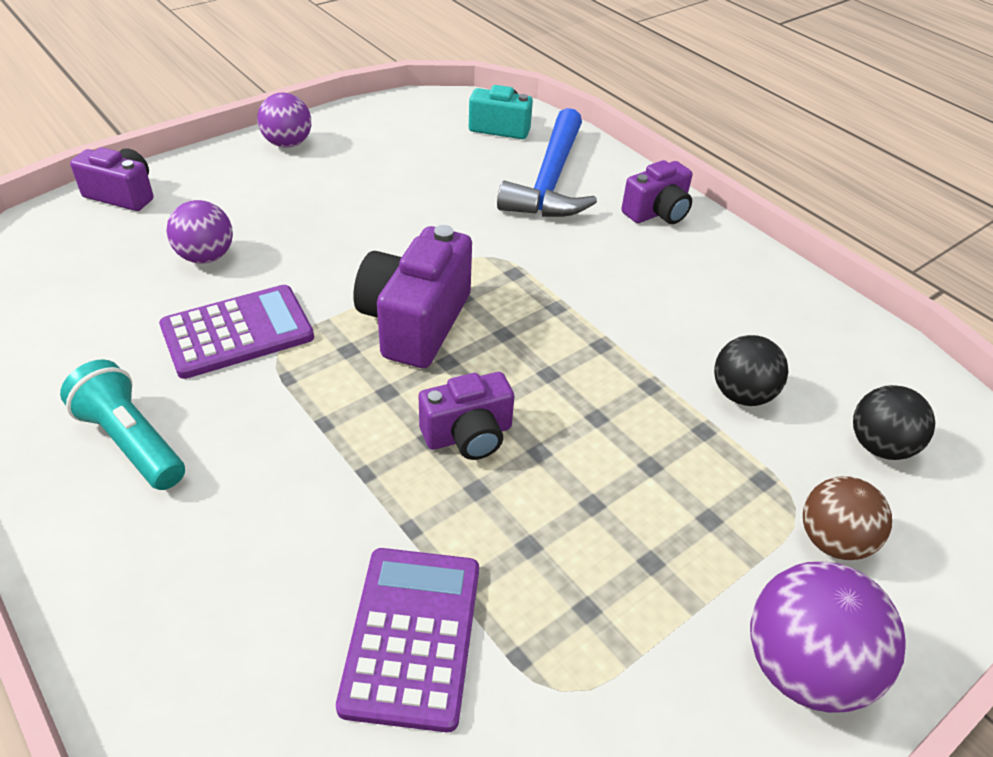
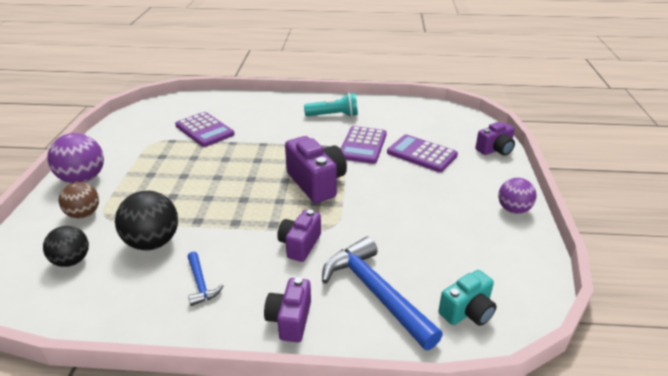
camera: 135 degrees right, 10 degrees down
(206, 257) = (421, 154): purple ball -> purple calculator
(468, 435) = (246, 167): purple camera -> purple camera (300, 245)
(717, 298) = (201, 284): none -> blue hammer
(741, 394) = (153, 242): black ball -> black ball, size x1.51

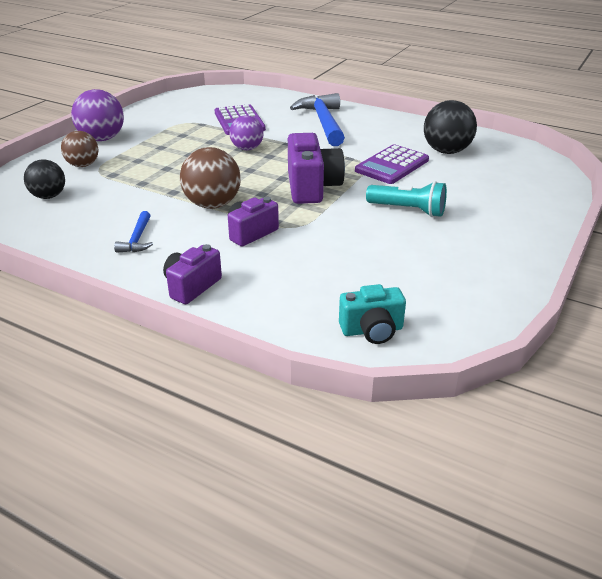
camera: 25 degrees right, 0 degrees up
(153, 242) = (122, 199): black ball -> black ball (446, 151)
(244, 224) = (212, 205): none -> brown ball
(333, 115) = (384, 132): turquoise flashlight -> turquoise flashlight (408, 210)
(375, 292) = (290, 289): blue hammer -> blue hammer (323, 122)
(421, 154) = (453, 186): purple calculator -> none
(495, 150) = (550, 201): purple camera -> none
(513, 209) = (516, 260): purple ball -> purple ball (247, 148)

